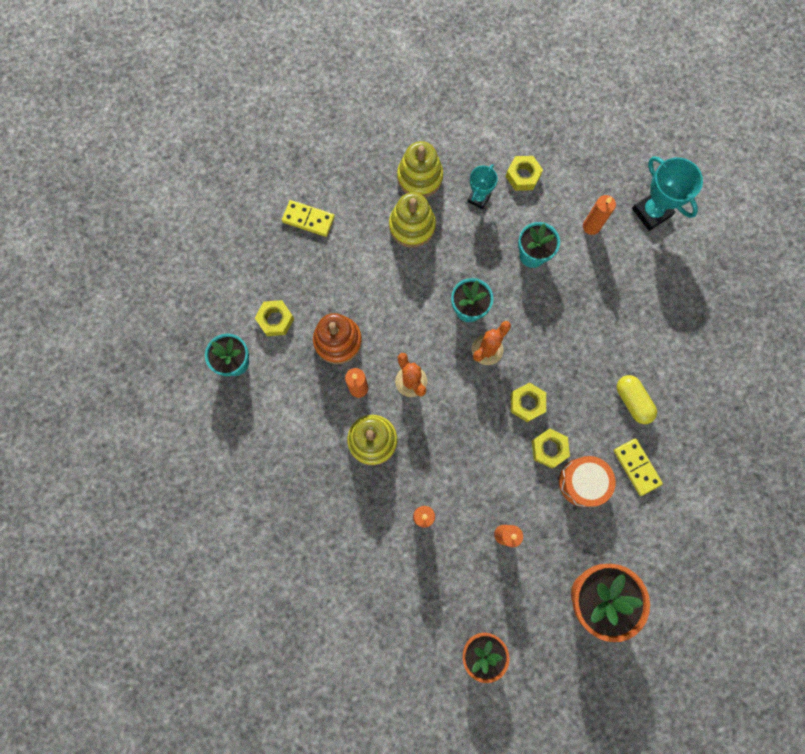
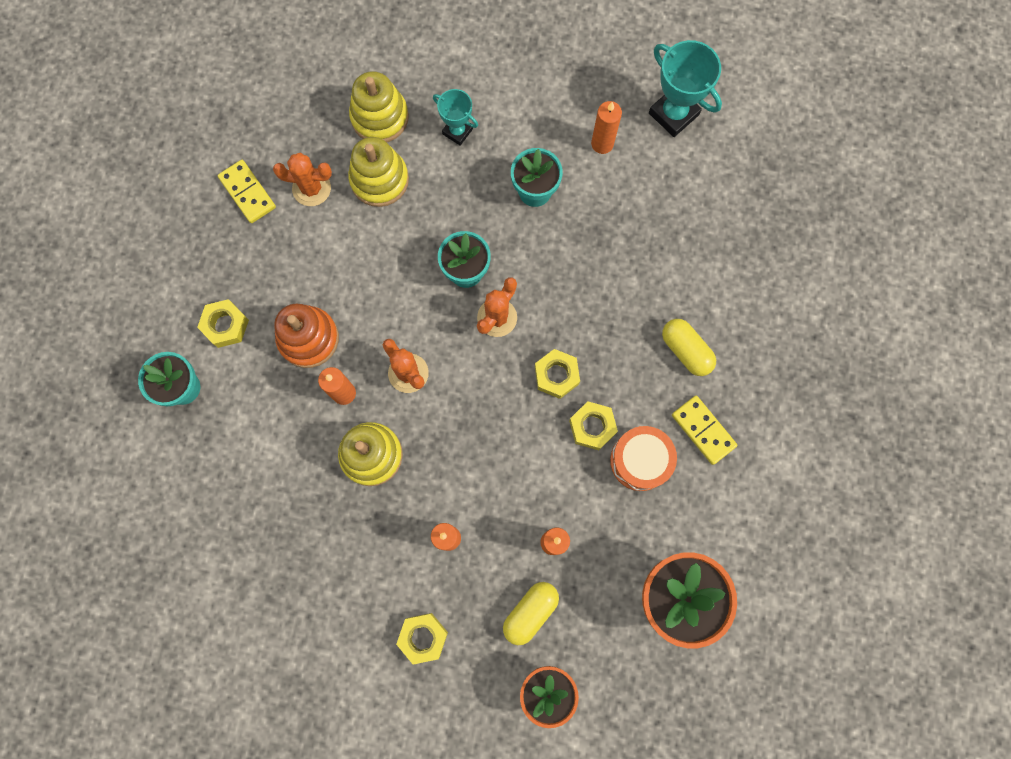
camera: 10 degrees left, 0 degrees up
(308, 219) = (248, 192): yellow domino -> yellow domino turned 45 degrees clockwise
(358, 224) = (311, 188): none -> orange cactus
(477, 586) = (530, 612): none -> yellow capsule
(478, 198) = (457, 131): turquoise trophy -> turquoise trophy turned 75 degrees counterclockwise
(523, 176) = (508, 95): yellow nut -> yellow nut (423, 637)

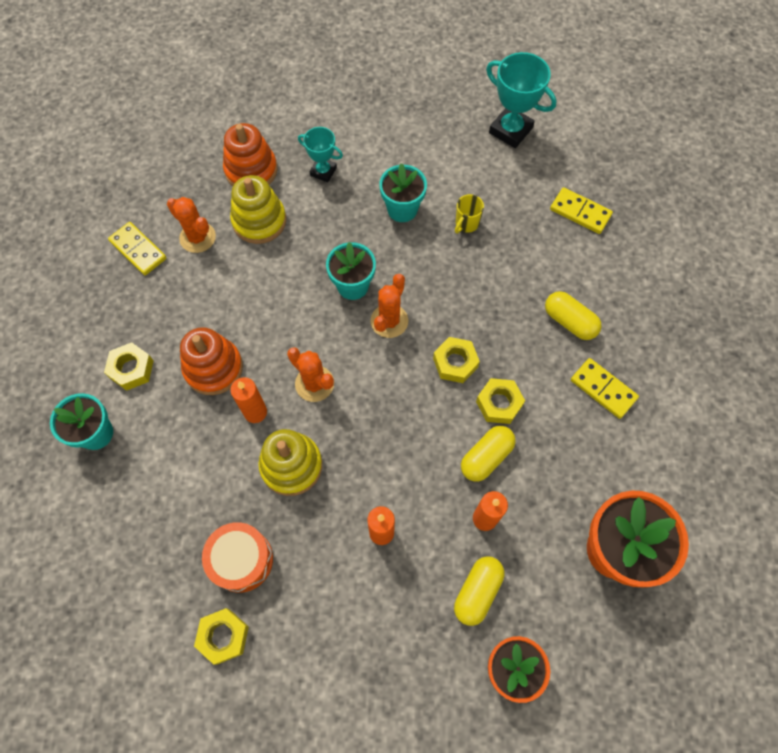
camera: 10 degrees left, 10 degrees down
(311, 188) = (197, 237): orange cactus -> orange cactus turned 45 degrees clockwise
(379, 117) = (251, 170): yellow stacking toy -> orange stacking toy
(423, 637) = (374, 638): yellow nut -> yellow nut (223, 636)
(567, 480) = (486, 457): none -> yellow capsule
(600, 220) = (466, 224): none -> yellow mug
(602, 144) = (454, 162): orange candle -> none
(640, 460) = (551, 427): orange drum -> orange drum (241, 560)
(727, 227) = (580, 212): none -> yellow domino

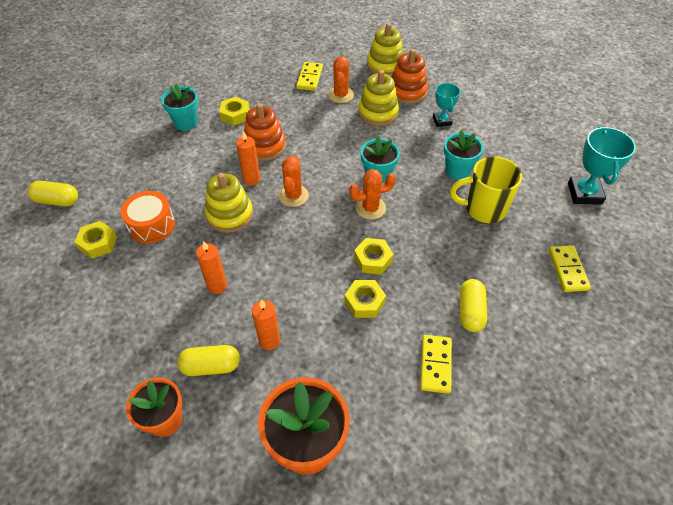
camera: 55 degrees right, 15 degrees down
(189, 161) = (385, 65): none -> yellow stacking toy
(466, 224) = (483, 209): yellow mug -> yellow mug, size x1.99
(486, 457) = (317, 316): yellow capsule -> yellow capsule (57, 201)

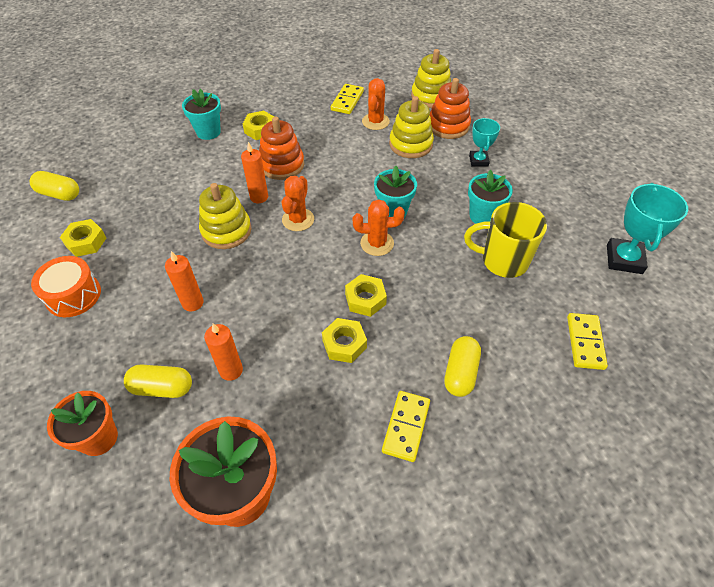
camera: 10 degrees right, 0 degrees up
(152, 225) = (144, 231): orange drum -> orange drum (73, 295)

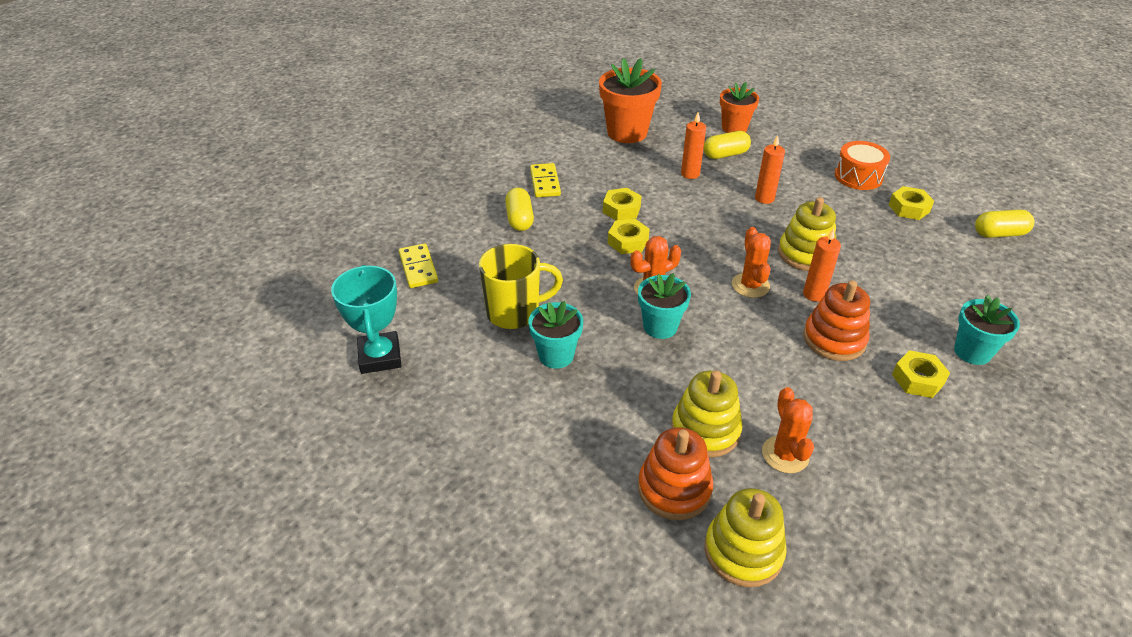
camera: 155 degrees right, 10 degrees down
(347, 101) = (863, 482): yellow domino -> none
(478, 161) = (596, 436): turquoise trophy -> none

